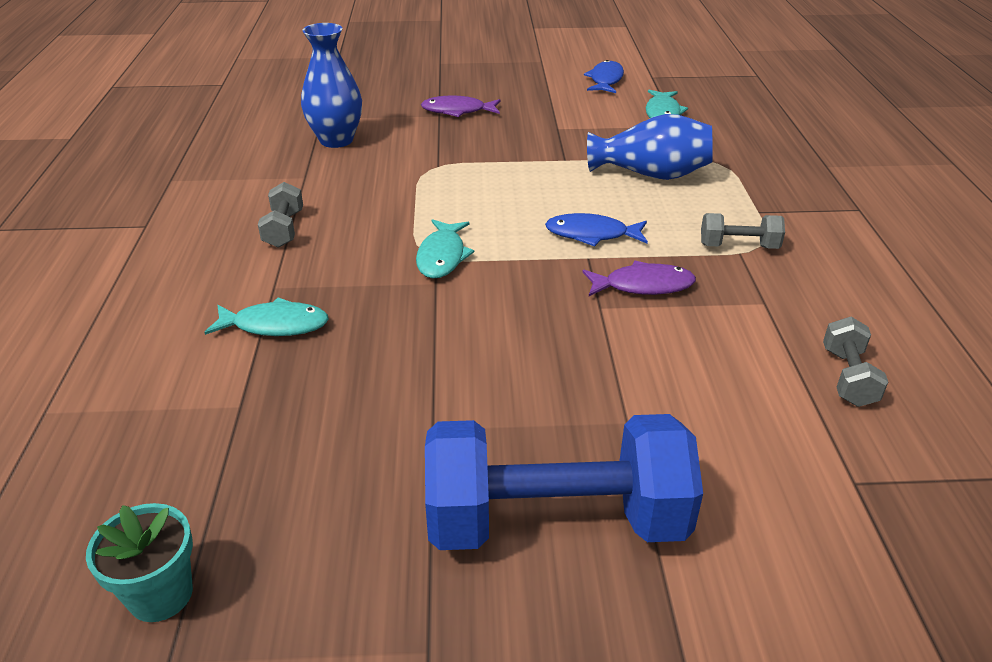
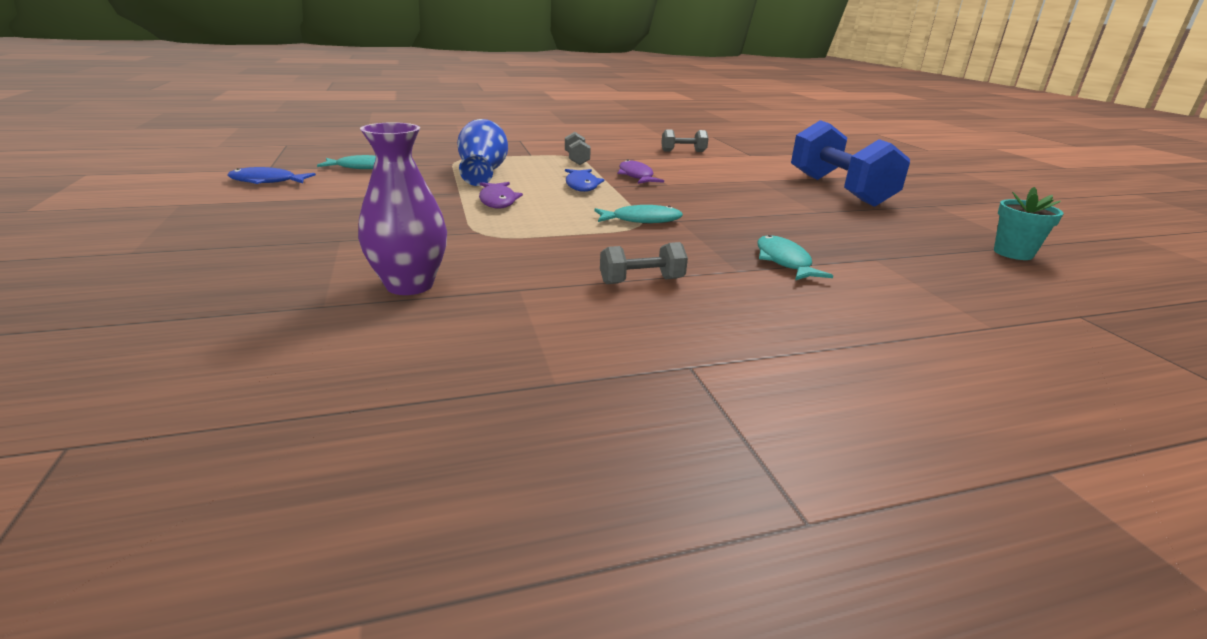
camera: 105 degrees left, 10 degrees down
(336, 140) = (409, 285): blue vase -> purple vase
(457, 111) = (329, 232): purple fish -> purple fish (498, 201)

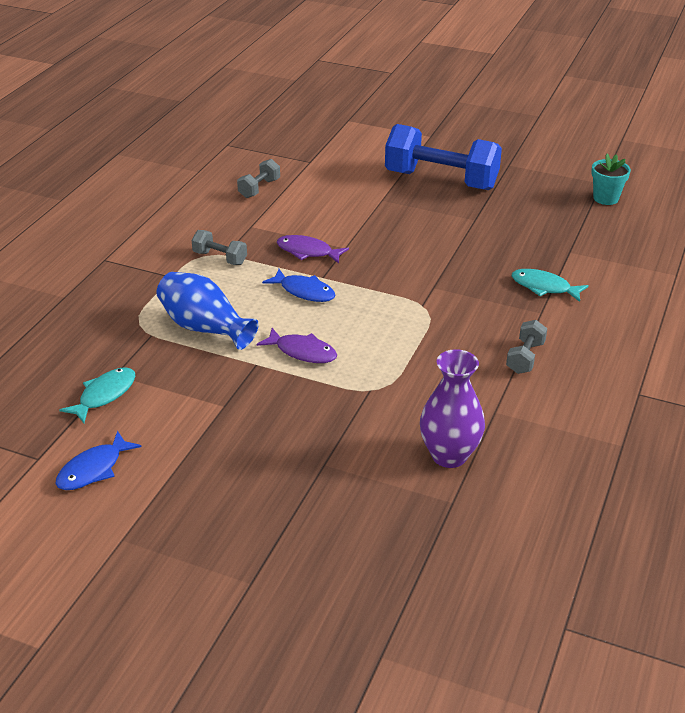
camera: 50 degrees left, 10 degrees up
(642, 220) = (418, 303): turquoise fish -> none

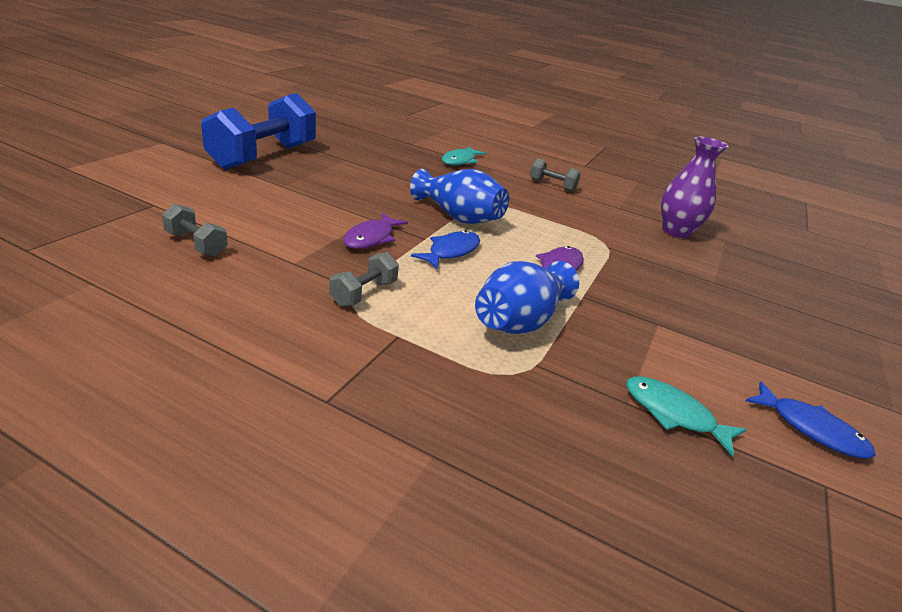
camera: 90 degrees left, 5 degrees down
(380, 292) = (458, 217): none -> blue vase
(605, 198) = (339, 118): turquoise flower pot -> none

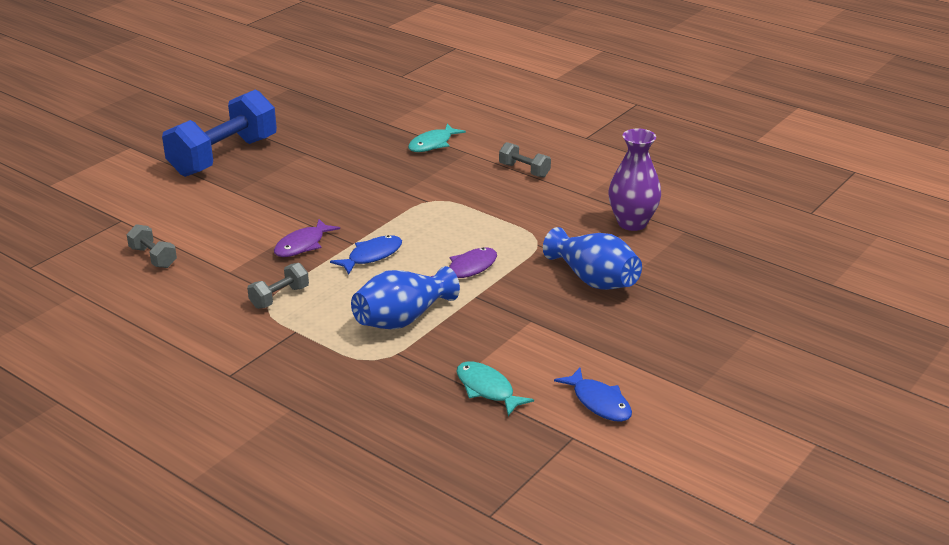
camera: 15 degrees right, 0 degrees up
(458, 217) = (396, 217): blue vase -> blue vase (593, 280)

